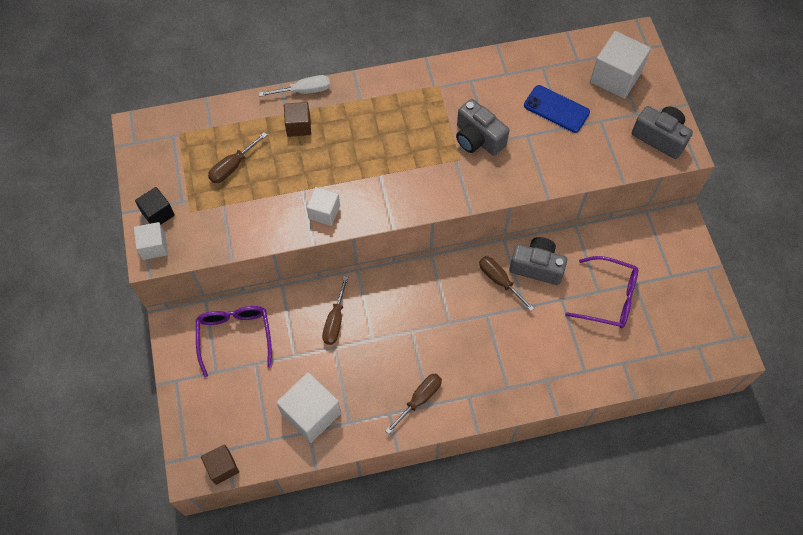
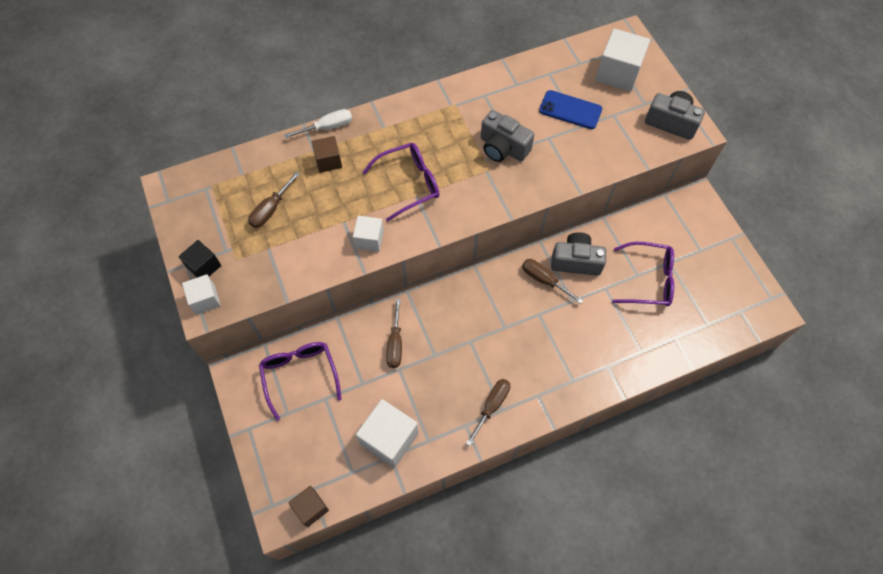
camera: 10 degrees left, 0 degrees up
(375, 161) = (409, 183): none -> purple glasses

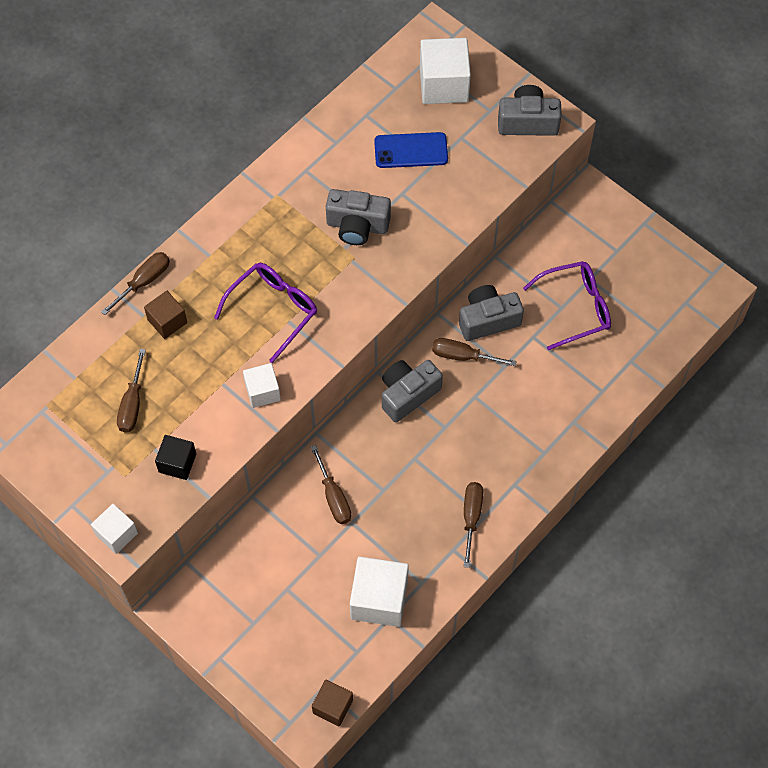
camera: 25 degrees left, 0 degrees up
(204, 266) = (93, 499): black cube -> black cube (177, 463)
(300, 375) = (245, 577): purple glasses -> none
(327, 127) = (144, 281): white screwdriver -> brown screwdriver
(488, 291) = (408, 394): none -> grey camera

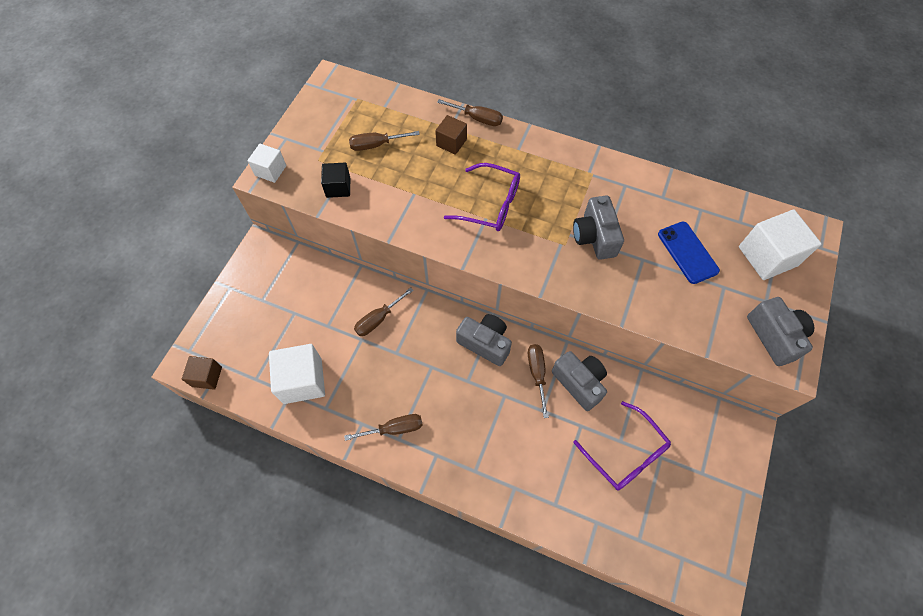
camera: 70 degrees right, 0 degrees up
(262, 391) = (417, 221): white cube -> none

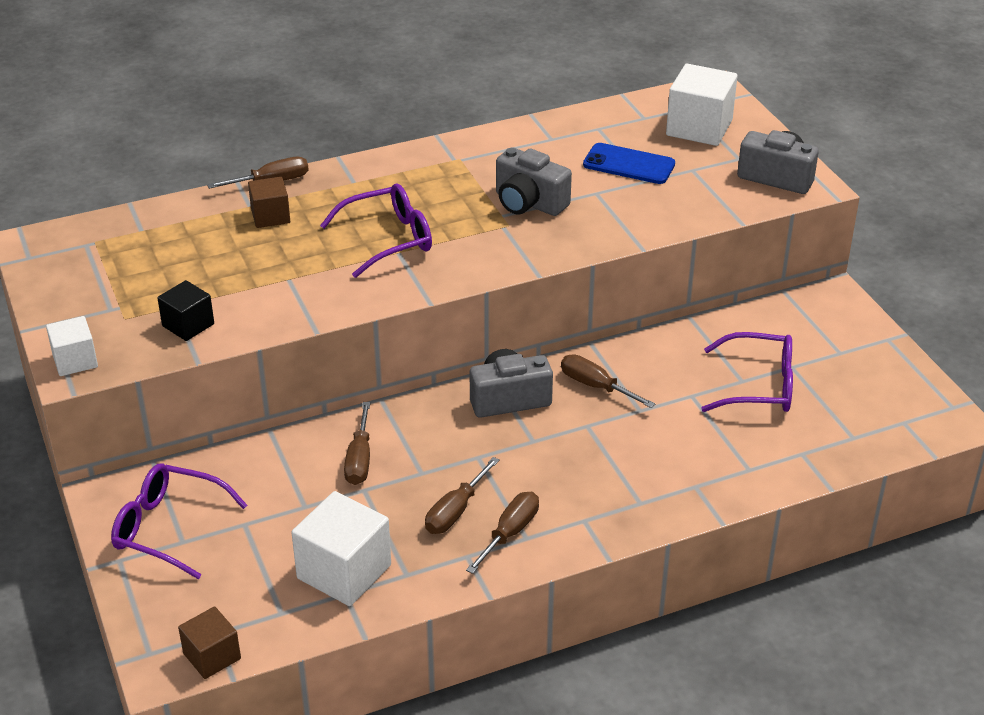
camera: 45 degrees left, 25 degrees down
(264, 287) = (168, 528): none -> purple glasses
(376, 145) = (181, 266): brown screwdriver -> brown screwdriver (455, 511)
(579, 383) = (645, 365): grey camera -> none

